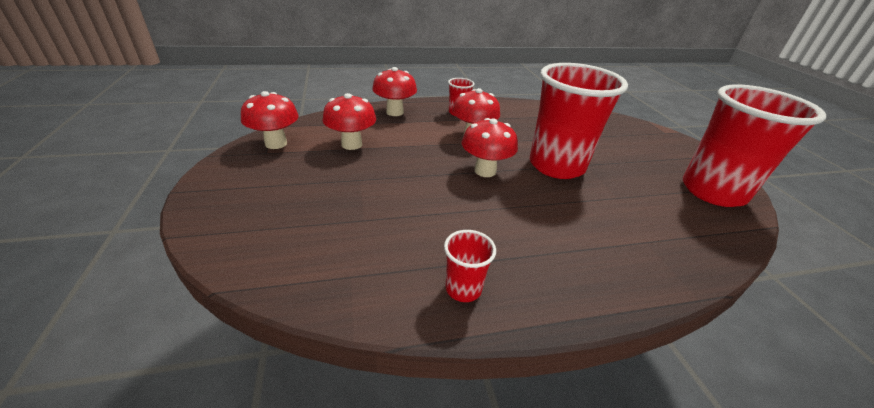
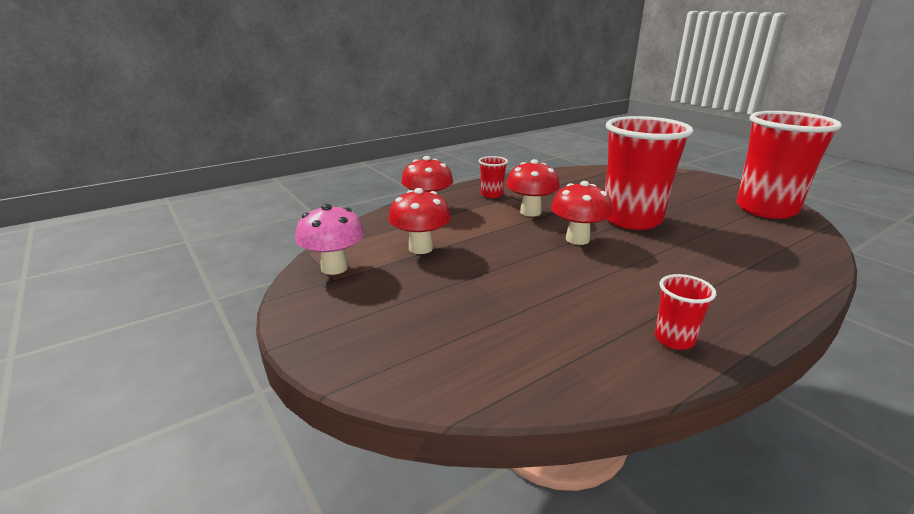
camera: 20 degrees left, 10 degrees down
(276, 143) = (334, 268): red mushroom -> pink mushroom

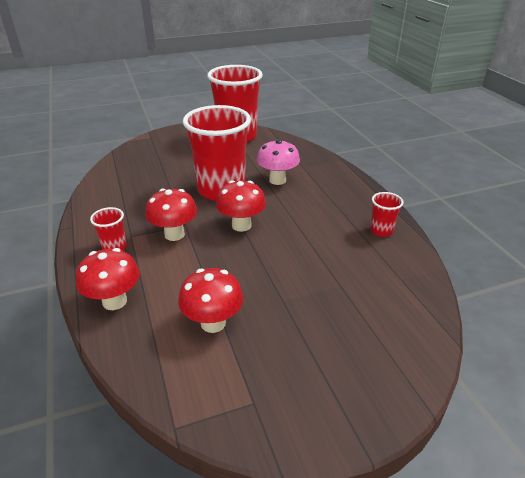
camera: 75 degrees left, 10 degrees up
(334, 268) = (228, 401): pink mushroom -> pink mushroom (277, 180)

